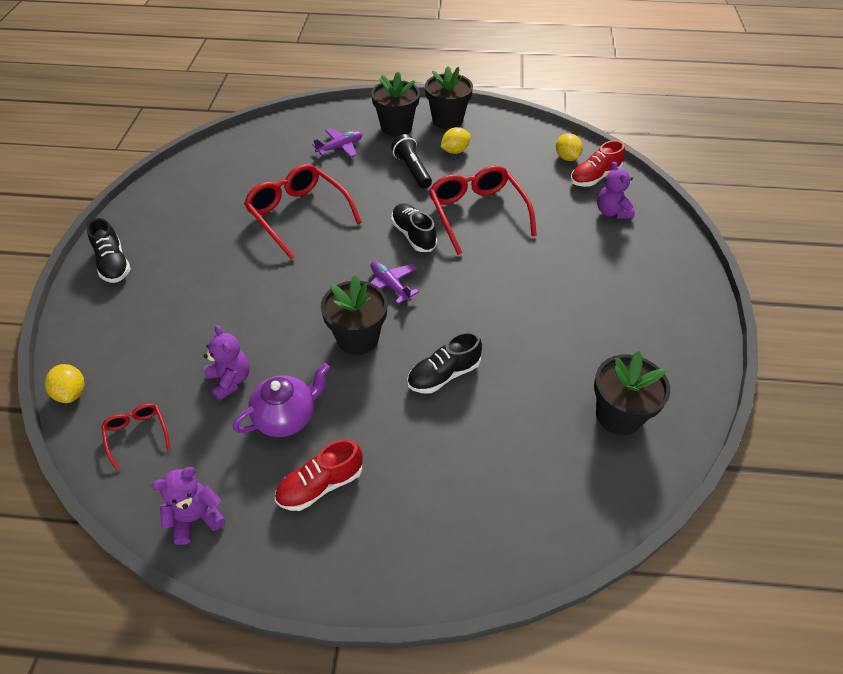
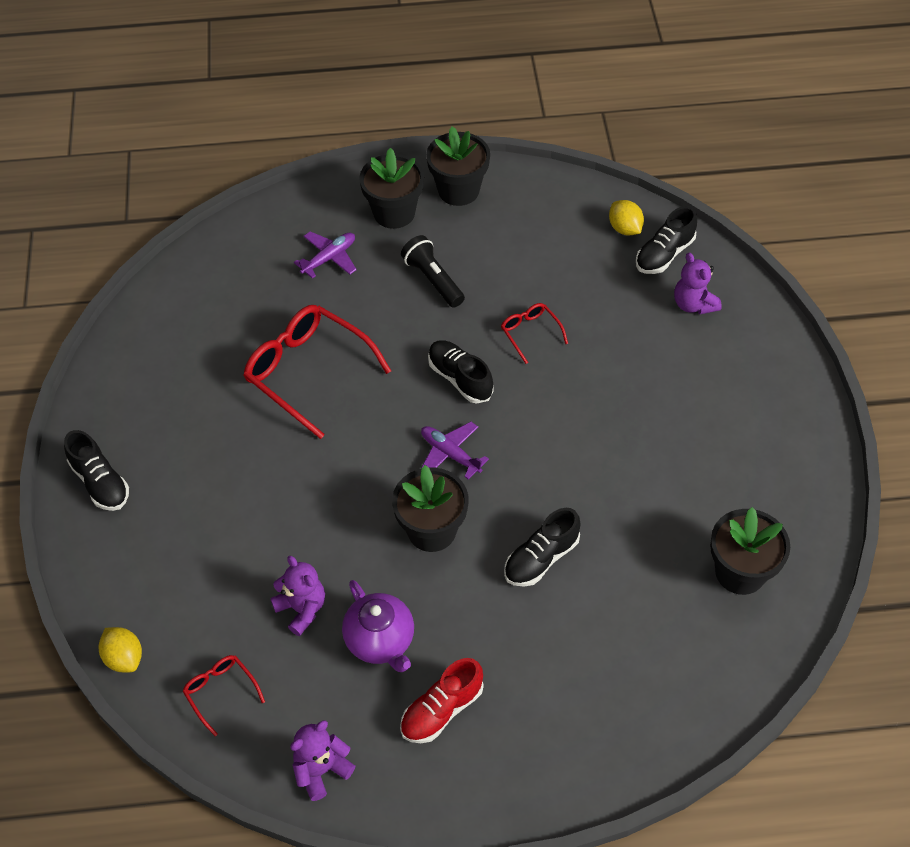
camera: 10 degrees left, 5 degrees up
(287, 417) = (381, 641): purple teapot -> purple teapot turned 105 degrees clockwise
(455, 151) = (480, 240): yellow lemon -> none
(477, 213) = (530, 333): red glasses -> red glasses, size x0.48
(594, 177) = (664, 254): red shoe -> black shoe

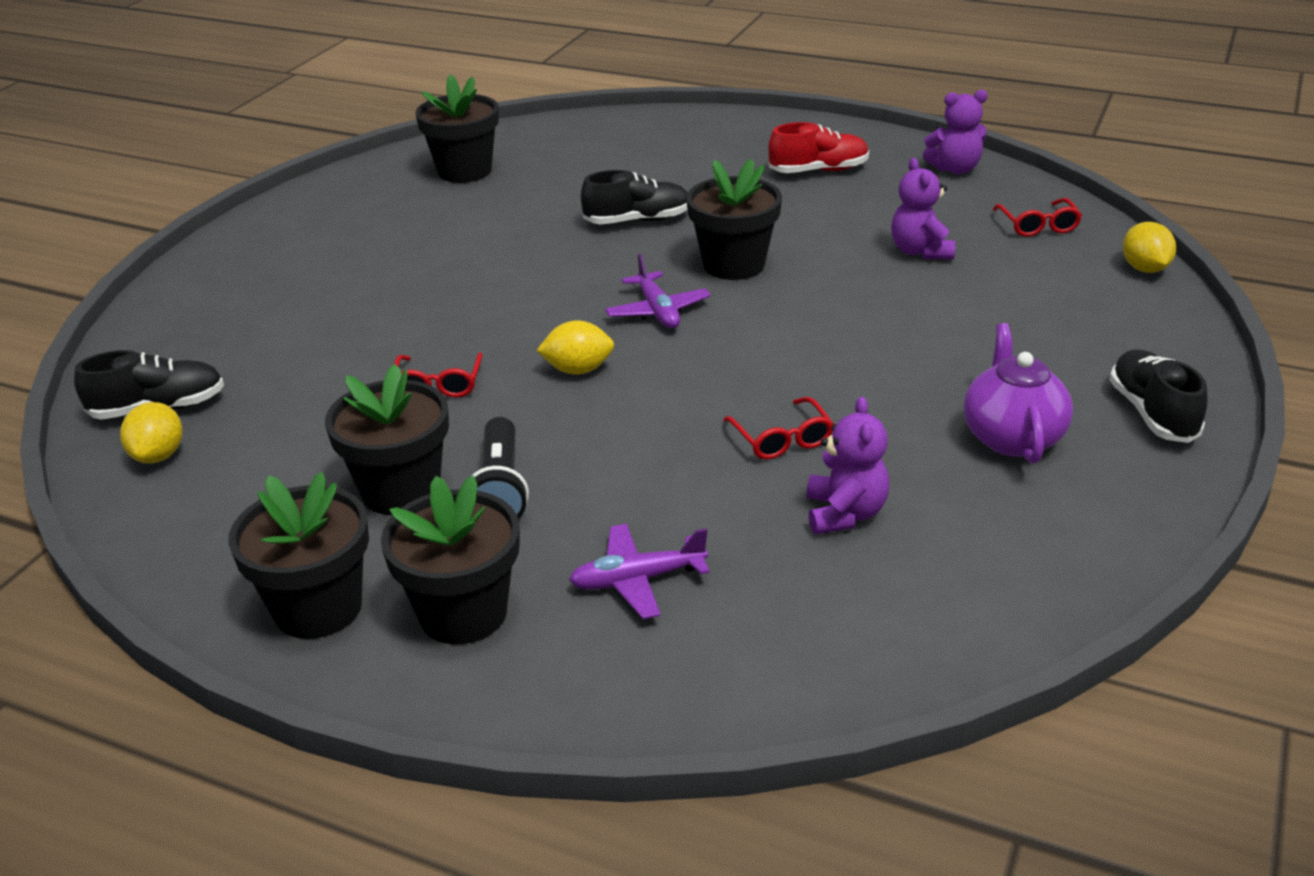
camera: 150 degrees left, 20 degrees down
(308, 372) = (782, 439): red glasses -> red glasses, size x0.48
(381, 641) = (848, 215): purple teapot -> purple teapot (1011, 437)
(460, 378) = (578, 370): black shoe -> yellow lemon
(481, 259) = (400, 490): none -> black flower pot
(693, 304) = (208, 348): purple teddy bear -> purple teddy bear (845, 513)

